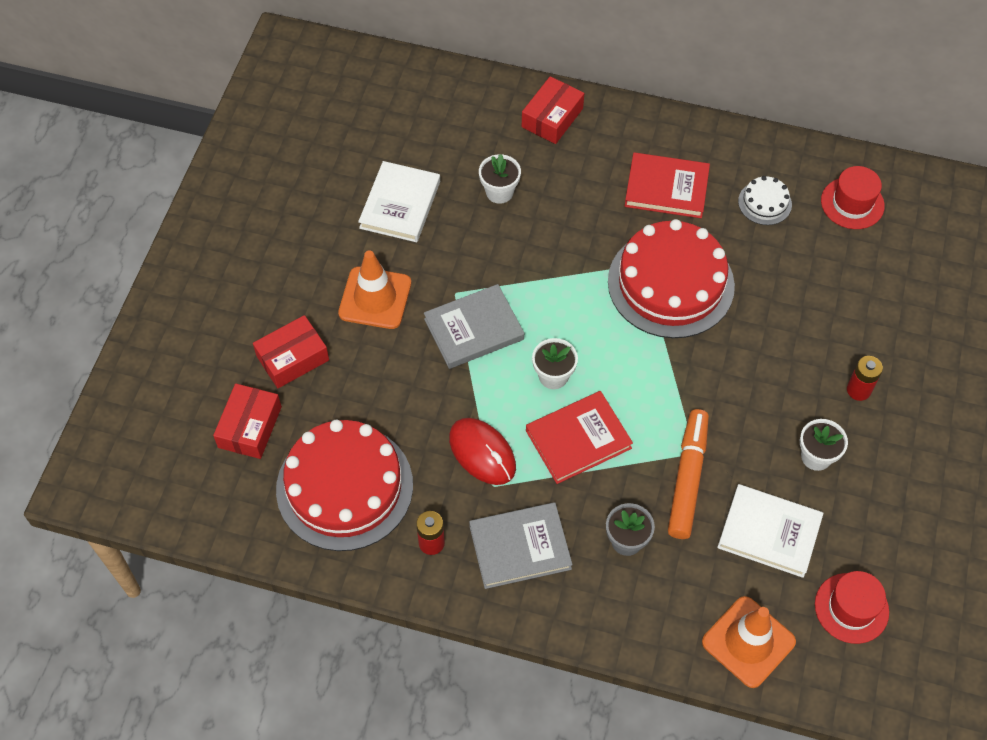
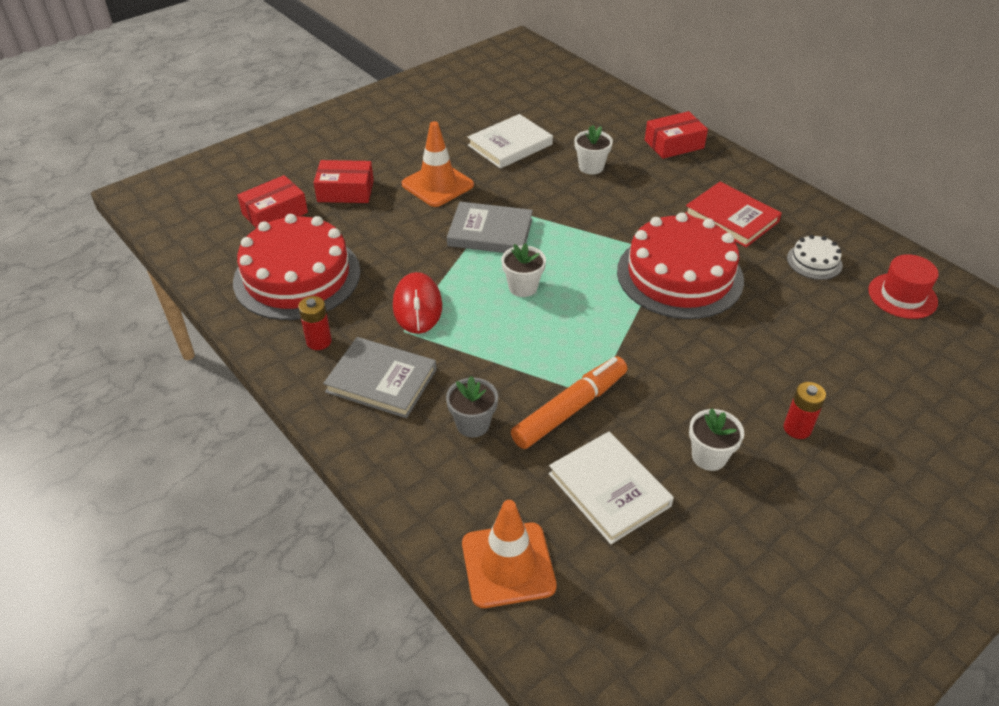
camera: 35 degrees right, 15 degrees down
(578, 439) = (502, 336): red book -> none
(851, 608) = (638, 599): red hat -> none

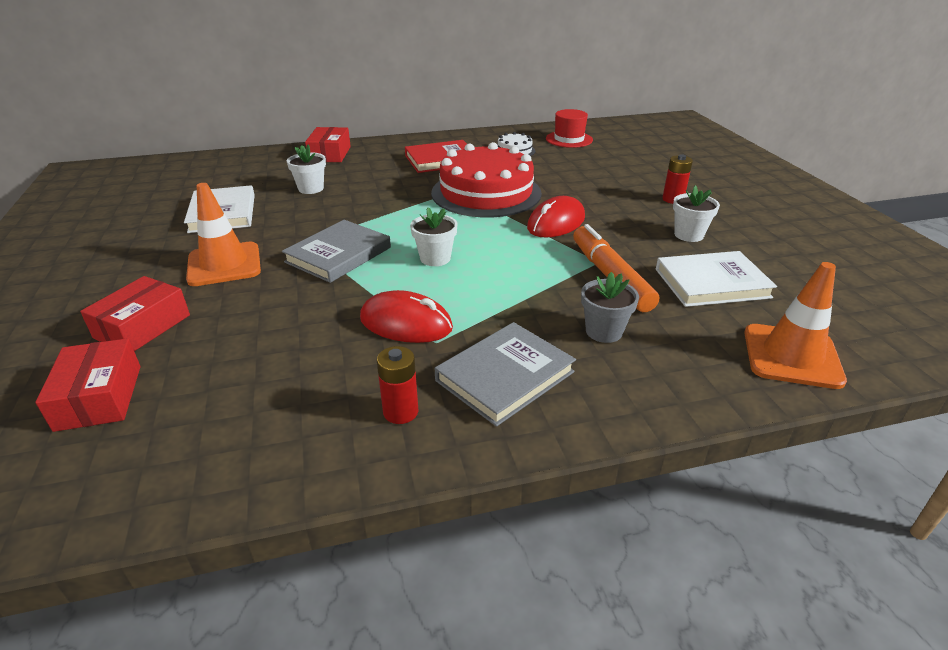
camera: 65 degrees left, 10 degrees down
(297, 276) = (257, 404): red cake -> none
(652, 344) = (556, 223): none -> red mouse

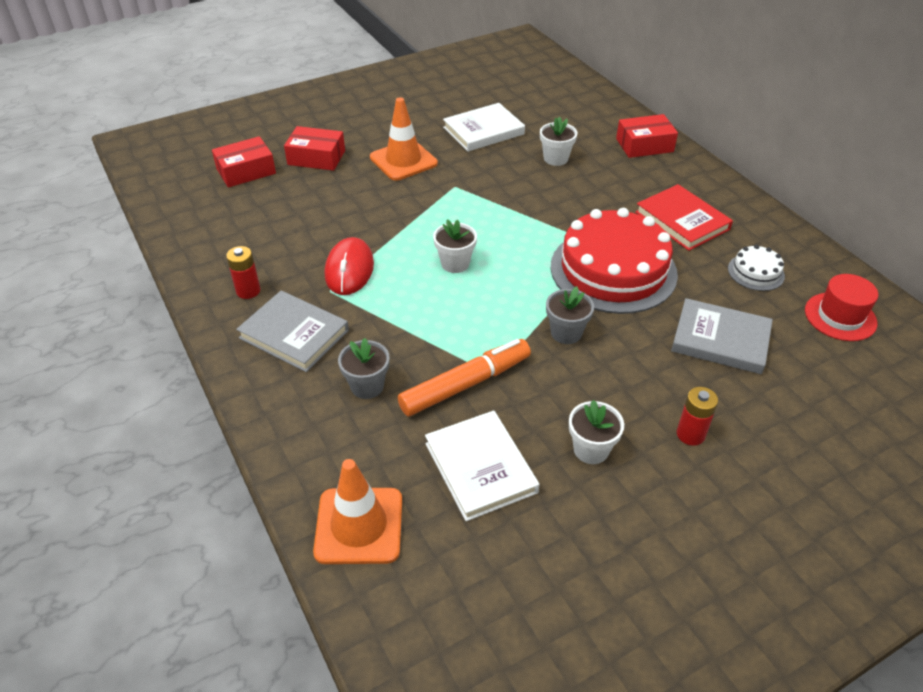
camera: 75 degrees right, 10 degrees up
(338, 255) = (439, 209): grey book -> grey book (720, 340)
(556, 223) = (566, 333): red mouse -> grey flower pot

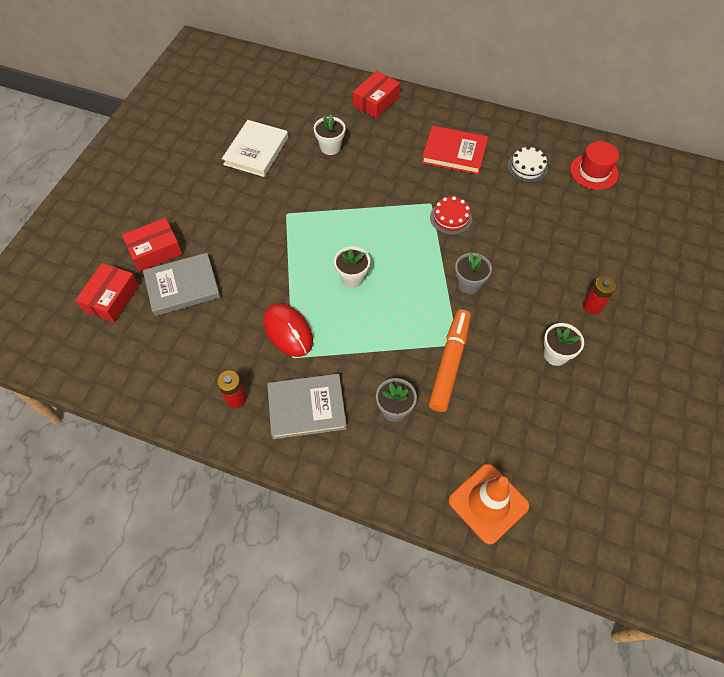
camera: 40 degrees left, 15 degrees up
(403, 160) = (226, 213): orange traffic cone -> none
(480, 467) = (513, 412): white book -> none
(613, 270) = (451, 218): red cake -> red cake, size x0.44
(720, 340) = (551, 230): grey book -> grey book (183, 286)

